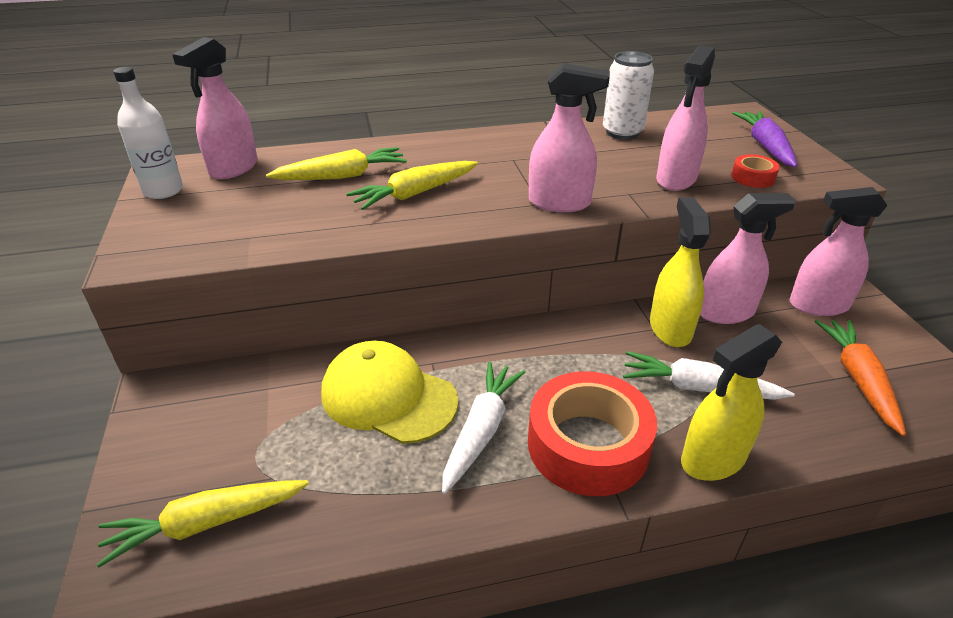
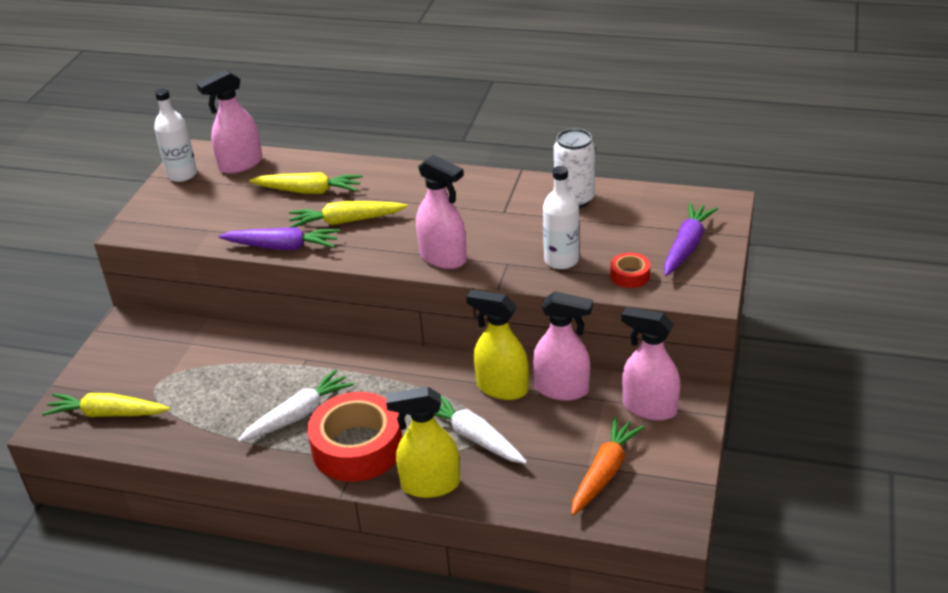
camera: 30 degrees right, 0 degrees up
(362, 233) = (282, 247): none -> purple carrot
(388, 397) = (259, 373): yellow cap -> none
(670, 328) = (502, 388): yellow spray bottle -> yellow spray bottle turned 90 degrees counterclockwise
(676, 179) = (561, 260): pink spray bottle -> white bottle

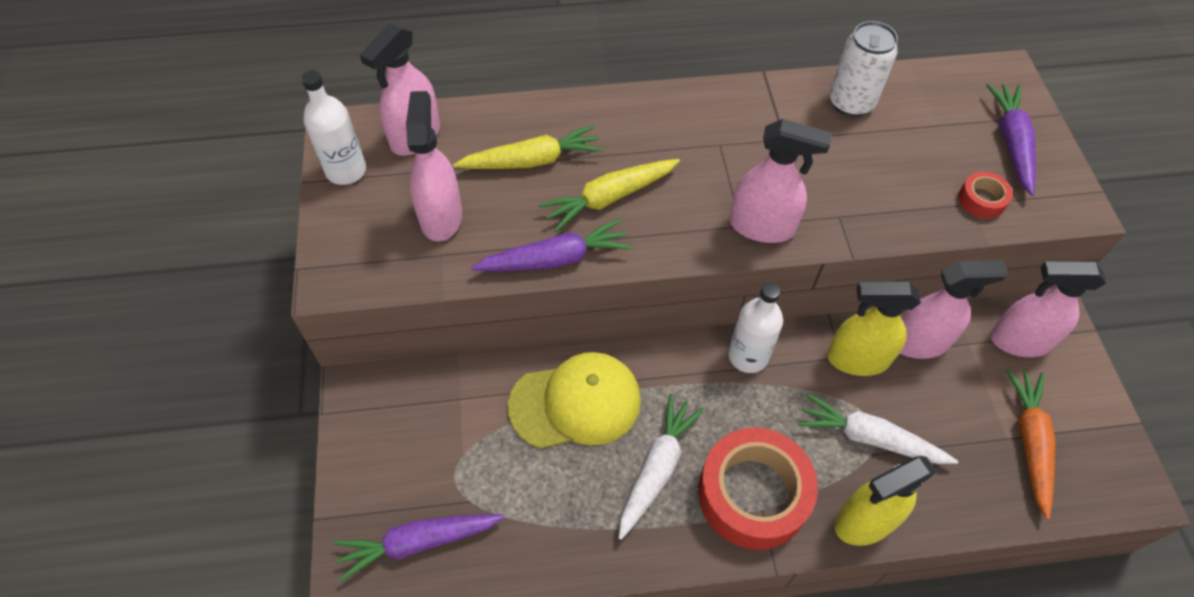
camera: 25 degrees left, 20 degrees up
(108, 414) = (419, 542): yellow carrot -> purple carrot
(224, 210) = (441, 216): none -> pink spray bottle
(268, 364) = (575, 403): none -> yellow cap
(561, 260) = (895, 196): white bottle -> white bottle (748, 356)

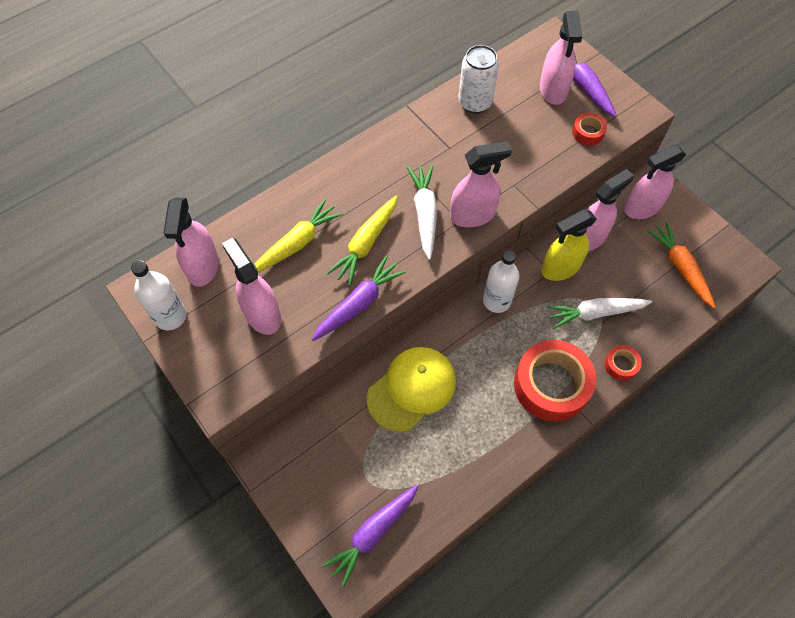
camera: 30 degrees left, 5 degrees up
(657, 469) = (487, 402): white carrot -> white carrot (424, 214)
(864, 521) = (621, 365): yellow spray bottle -> red tape
(965, 131) = (553, 90): none -> pink spray bottle

